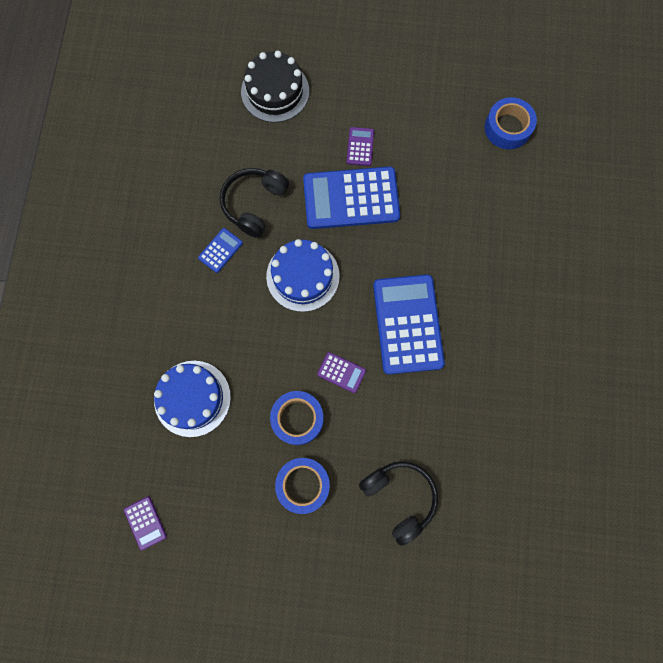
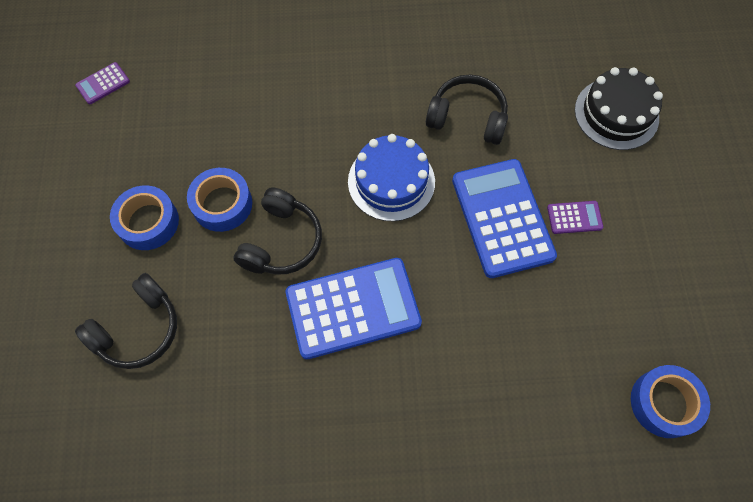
camera: 80 degrees right, 10 degrees down
(192, 398) = (234, 100): blue cake -> none
(220, 250) = (404, 95): blue calculator -> none
(341, 372) = (281, 241): purple calculator -> black headphones

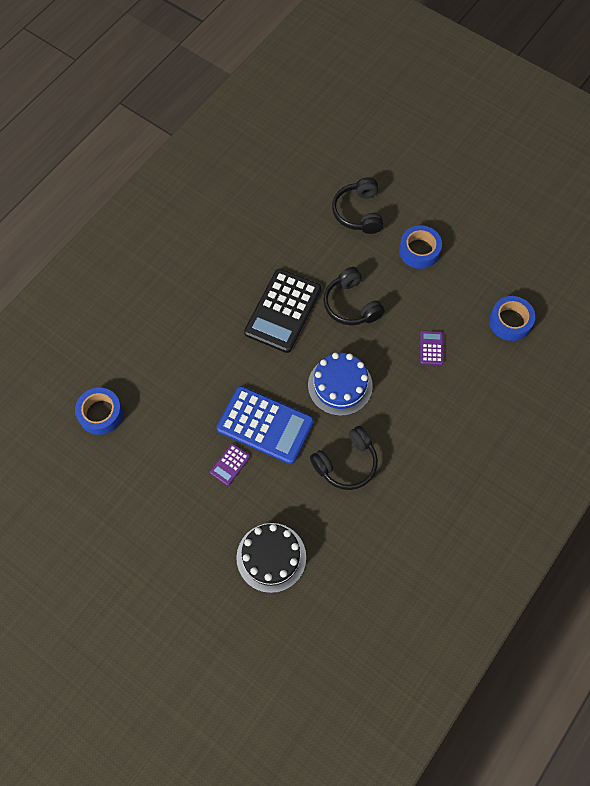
camera: 130 degrees right, 0 degrees up
(103, 84) = (540, 282): purple calculator -> purple calculator (431, 348)
(222, 204) = (400, 291): blue tape -> blue tape (510, 321)
(353, 308) = (283, 311): blue calculator -> black calculator

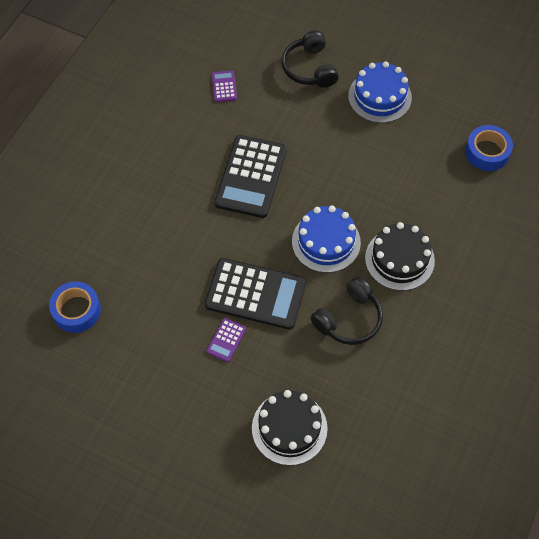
camera: 10 degrees left, 5 degrees down
(265, 425) = (255, 294): blue calculator -> black calculator
(351, 304) = (321, 159): black headphones -> none
(405, 413) = (399, 259): none -> black cake
(419, 251) = (379, 97): blue tape -> blue cake
(431, 348) = (412, 190): purple calculator -> purple calculator (224, 86)

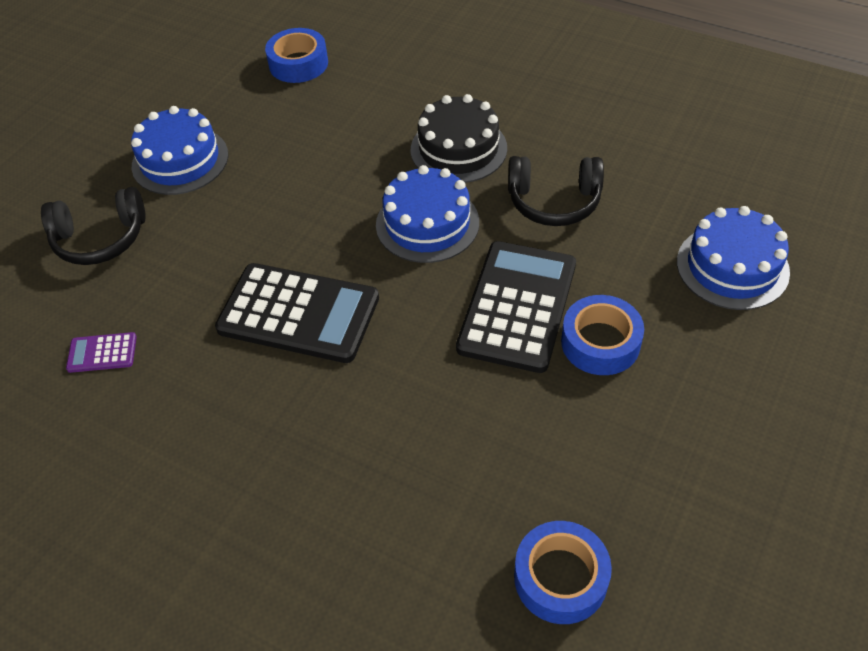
camera: 85 degrees left, 10 degrees down
(226, 340) = (600, 342): purple calculator -> blue tape
(289, 428) = (732, 266): black cake -> blue cake
(349, 319) = (554, 201): black headphones -> black headphones turned 135 degrees clockwise

